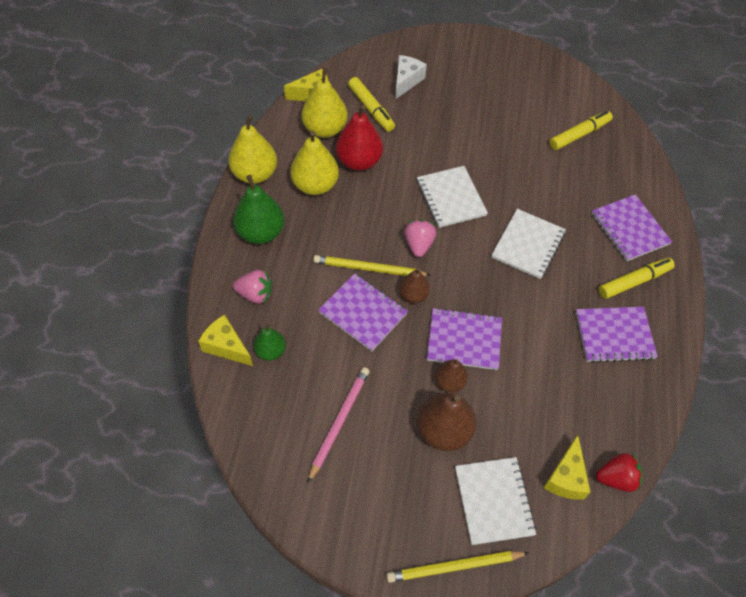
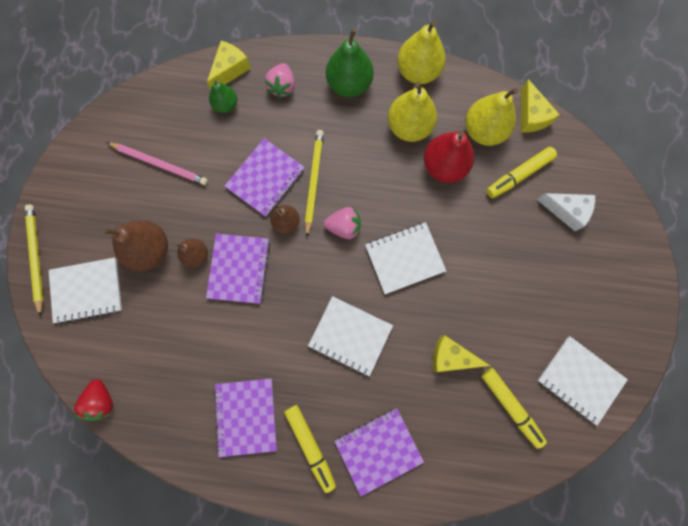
camera: 90 degrees right, 20 degrees up
(552, 89) = (580, 380): none -> white notebook
(566, 477) = (104, 354): yellow cheese -> yellow cheese (451, 357)

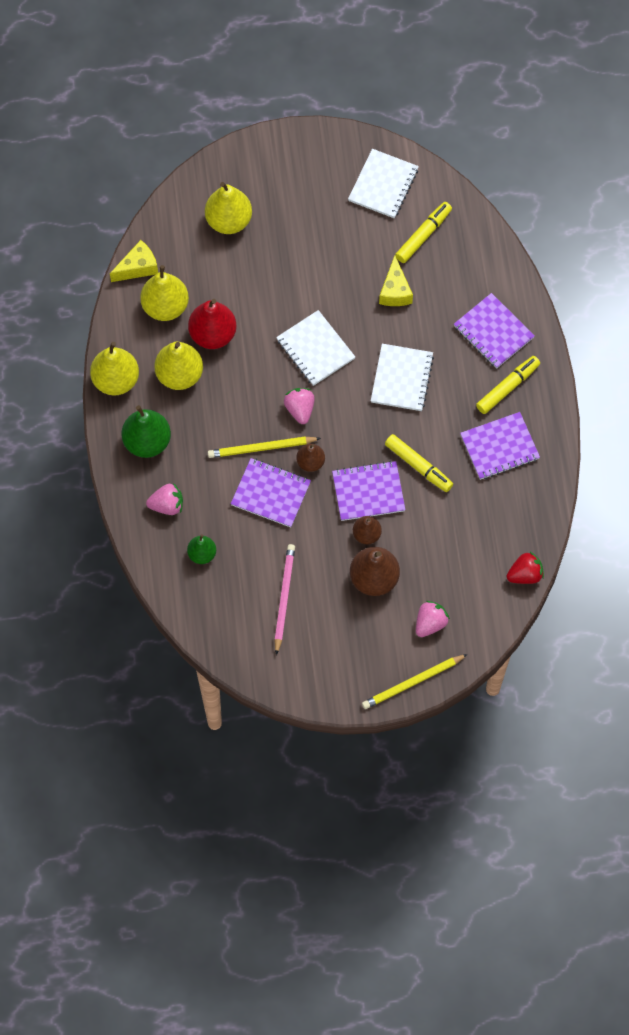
camera: 105 degrees left, 10 degrees down
(87, 290) = (430, 623): white notebook -> pink strawberry
(230, 70) = (161, 562): yellow cheese -> none
(518, 175) = (203, 267): yellow marker -> yellow marker (418, 466)
(566, 211) = (229, 220): white cheese -> yellow pear

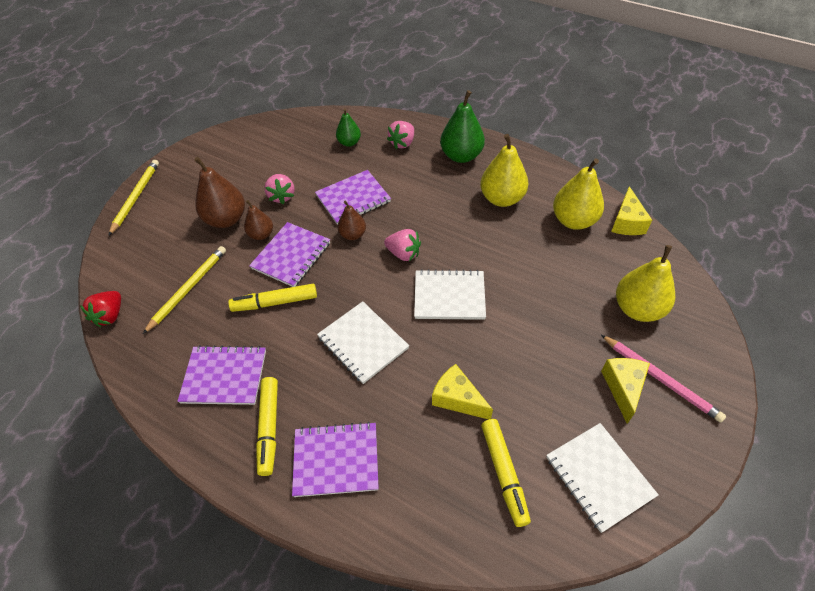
camera: 130 degrees right, 15 degrees down
(116, 380) = (528, 163): yellow pear -> none
(213, 334) = (522, 236): red pear -> none
(261, 448) = (394, 213): yellow pencil -> yellow pencil (188, 289)
(284, 598) = (272, 165): pink pencil -> pink pencil (660, 379)
(307, 200) = (623, 388): none -> yellow cheese
(430, 623) = (157, 231): pink strawberry -> pink strawberry (282, 196)
(499, 447) = (224, 376): purple notebook -> purple notebook turned 75 degrees clockwise

